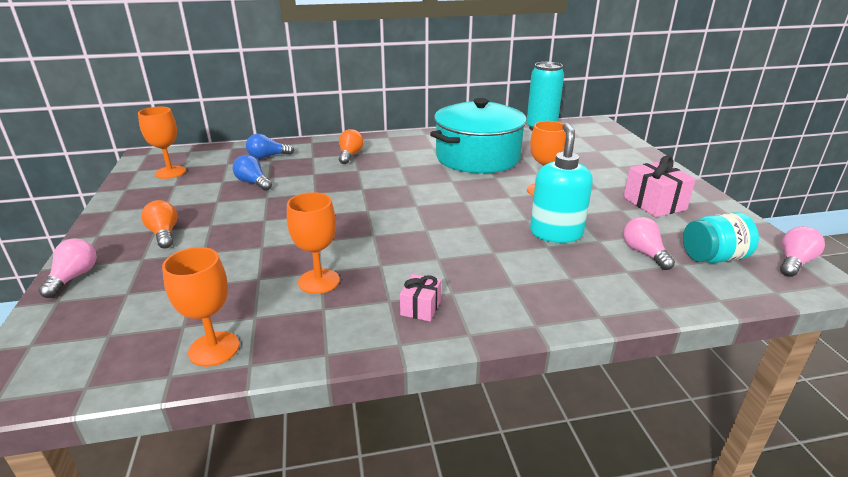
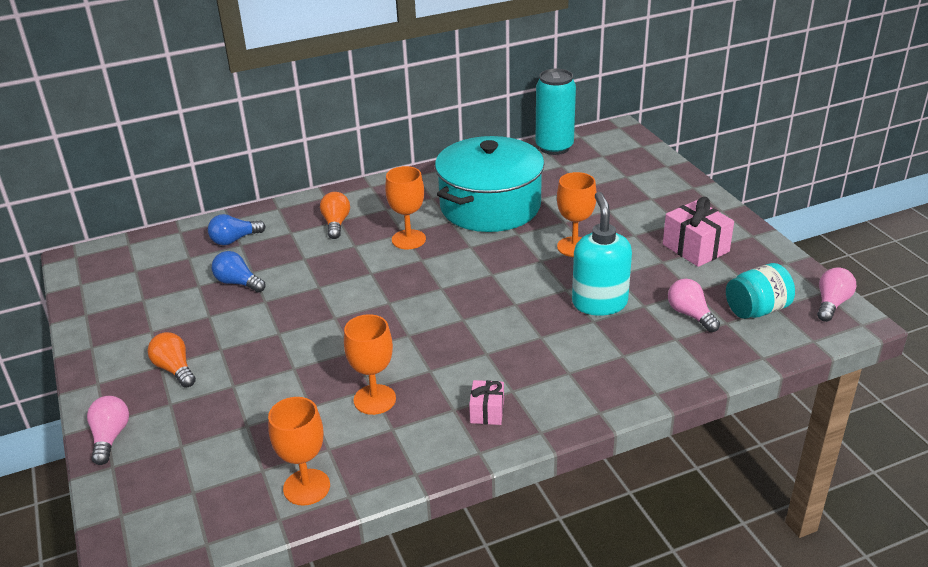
camera: 10 degrees left, 5 degrees up
(170, 172) = (125, 281): orange goblet -> orange goblet (408, 239)

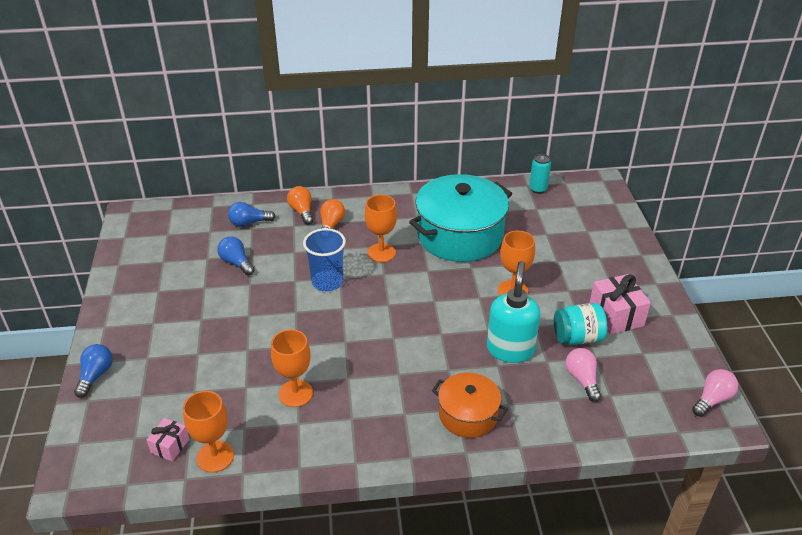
camera: 15 degrees right, 5 degrees up
(110, 437) = (96, 375): pink light bulb -> blue light bulb
(175, 369) = (162, 328): orange light bulb -> orange light bulb (302, 211)
(359, 280) = (327, 282): none -> blue cup
(487, 412) = (376, 427): pink gift -> pink gift (170, 446)
(554, 147) = (538, 189): turquoise can -> turquoise can, size x0.55
(584, 376) = (468, 415): none -> orange pot
(756, 310) = (642, 389): turquoise jar -> turquoise jar (577, 338)

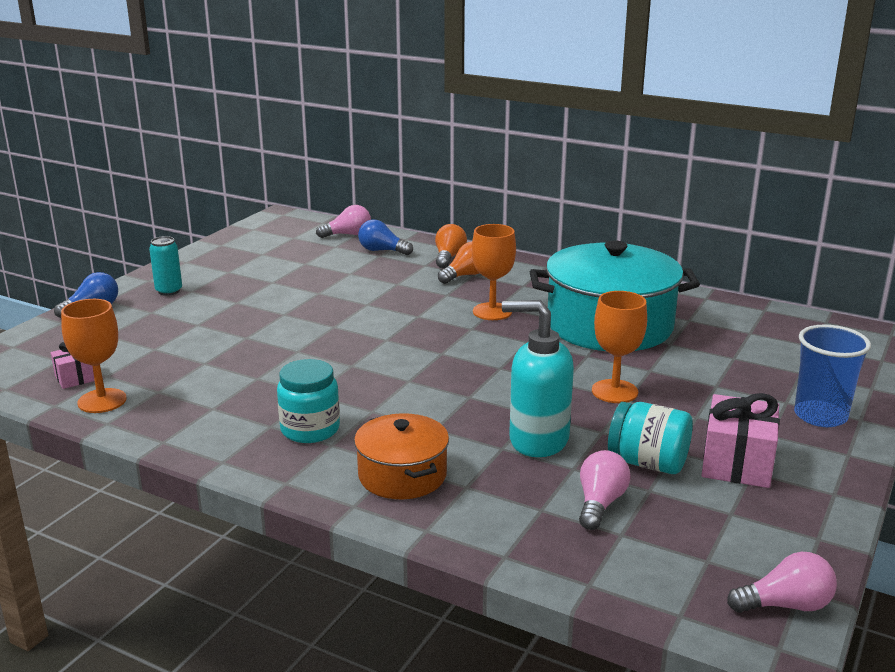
camera: 35 degrees right, 15 degrees down
(206, 215) = (348, 235): none -> pink light bulb
(236, 263) = (328, 274): blue light bulb -> none
(295, 393) = (243, 385): orange goblet -> none
(327, 282) = (399, 315): blue cup -> blue cup (820, 416)
(379, 408) = (310, 429): none -> turquoise jar
(510, 349) = (537, 440): turquoise soap dispenser -> turquoise soap dispenser turned 120 degrees counterclockwise
(538, 189) = (775, 317): turquoise can -> turquoise can (169, 291)

